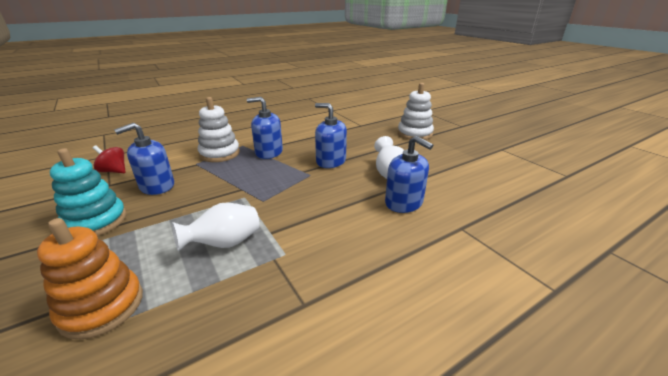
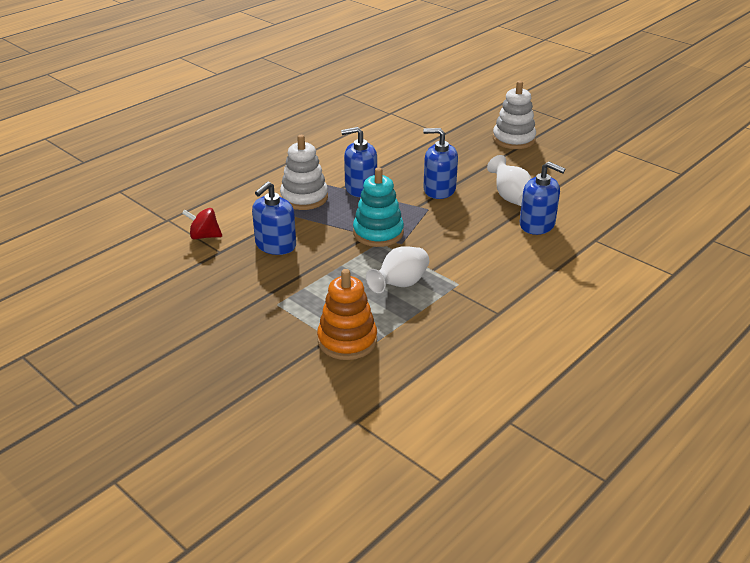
camera: 15 degrees left, 5 degrees up
(96, 222) = (257, 287): turquoise stacking toy -> turquoise stacking toy (378, 233)

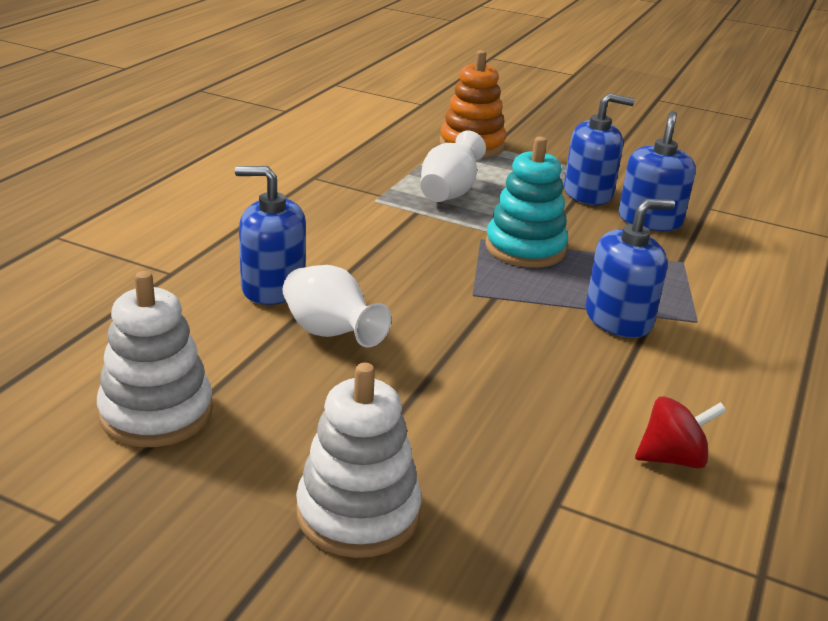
camera: 160 degrees right, 5 degrees down
(204, 236) = (754, 222): red spinning top -> red spinning top (672, 458)
(304, 198) = (692, 290): white stacking toy -> white stacking toy (156, 413)
(439, 190) = (474, 333): blue soap dispenser -> blue soap dispenser (588, 193)

